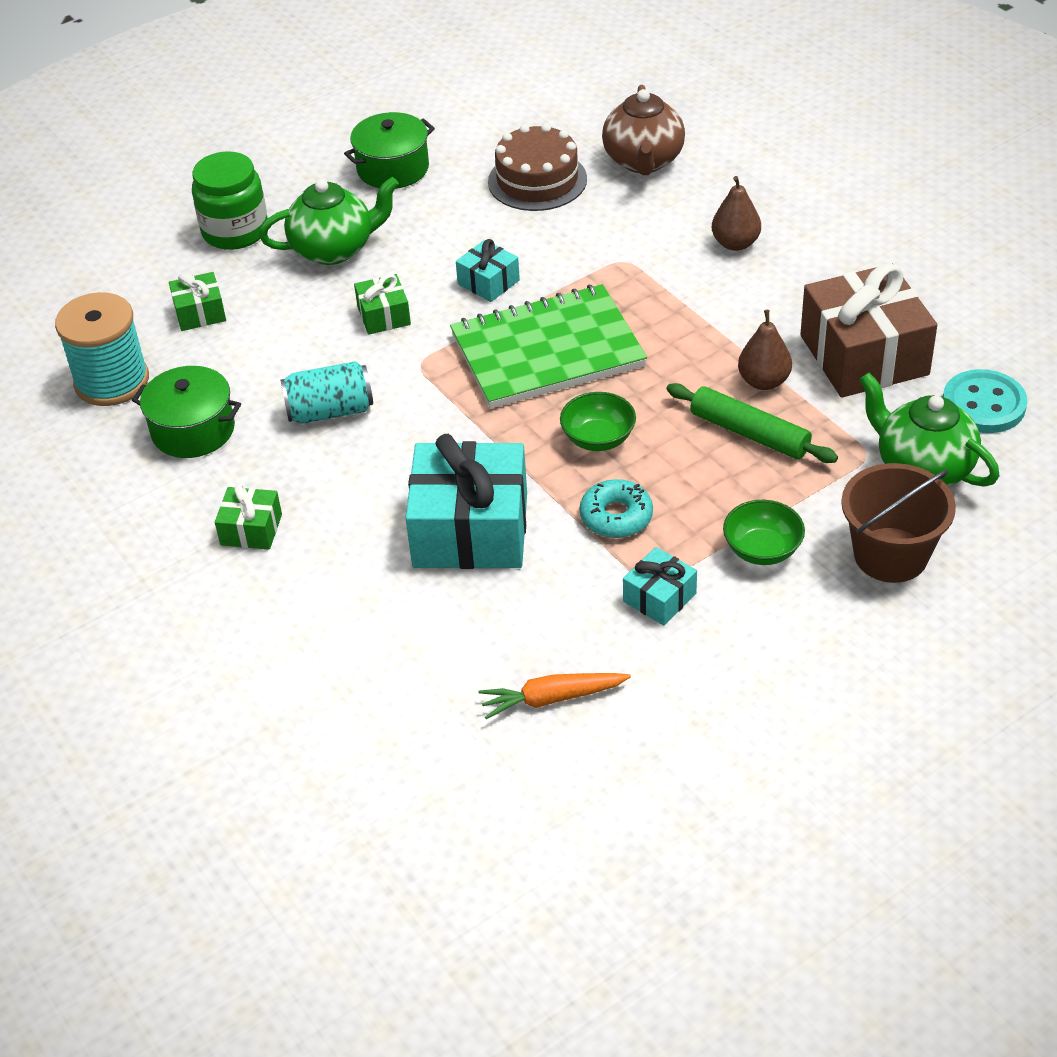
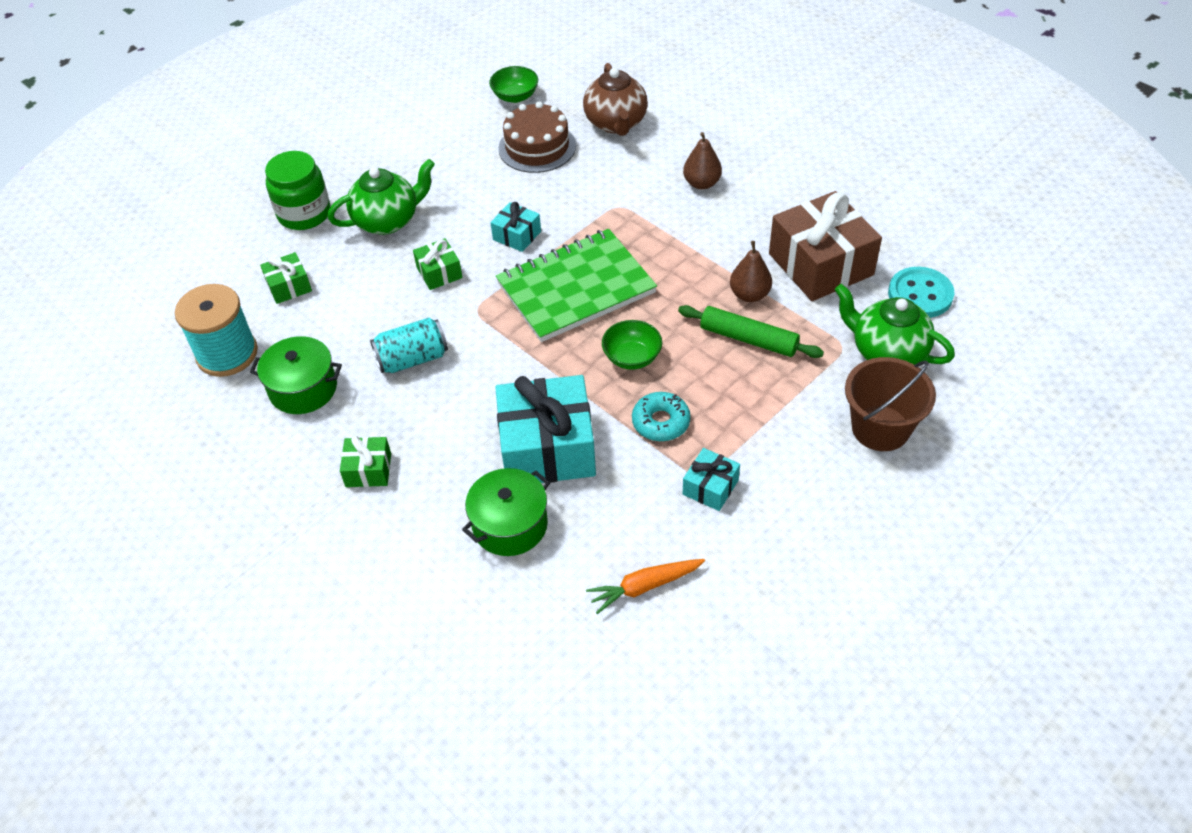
camera: 10 degrees left, 5 degrees up
(393, 168) = (421, 148): green pot -> green pot (510, 525)
(762, 550) = (781, 436): green bowl -> green bowl (515, 96)

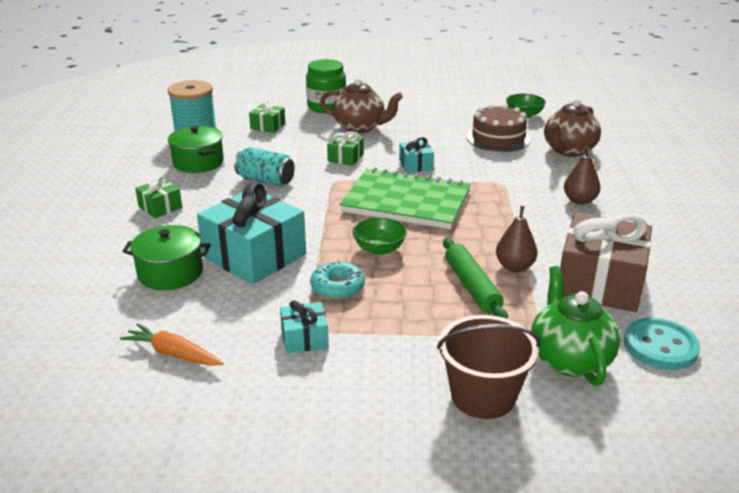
camera: 45 degrees right, 20 degrees down
(388, 220) = (360, 127): green teapot -> brown teapot

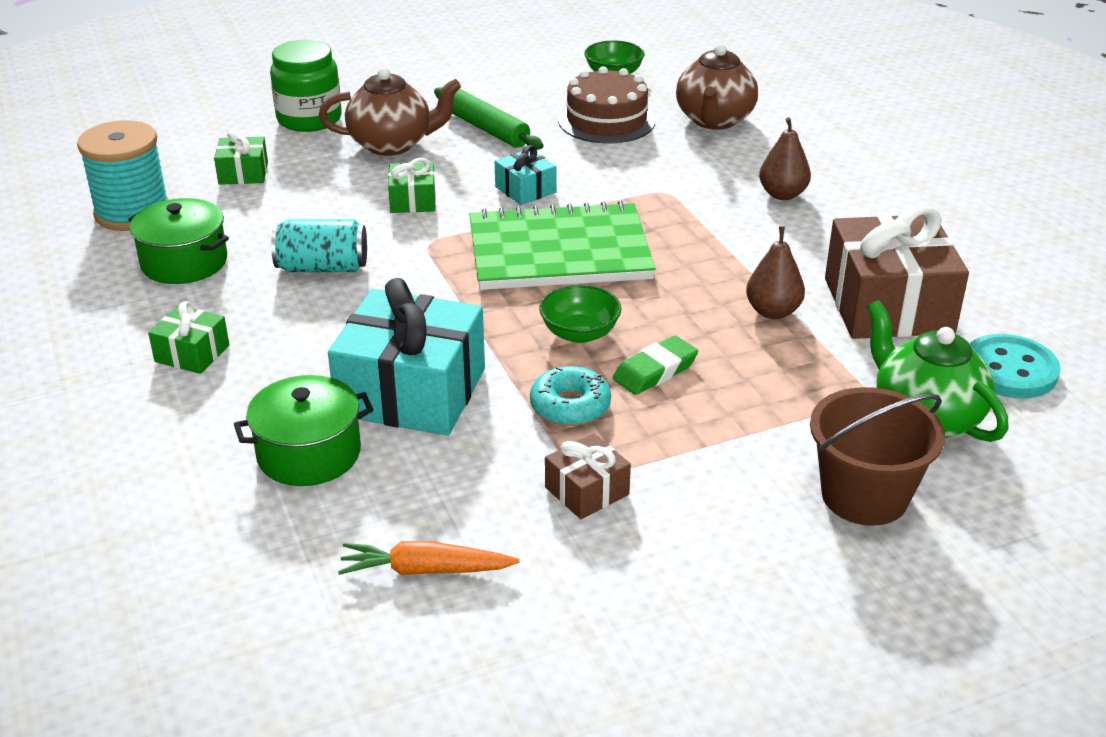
camera: 25 degrees left, 5 degrees up
(304, 338) = (587, 491): turquoise gift -> brown gift
(407, 282) = (655, 371): none -> green eraser
(472, 286) = (742, 354): green rolling pin -> green rolling pin (487, 129)

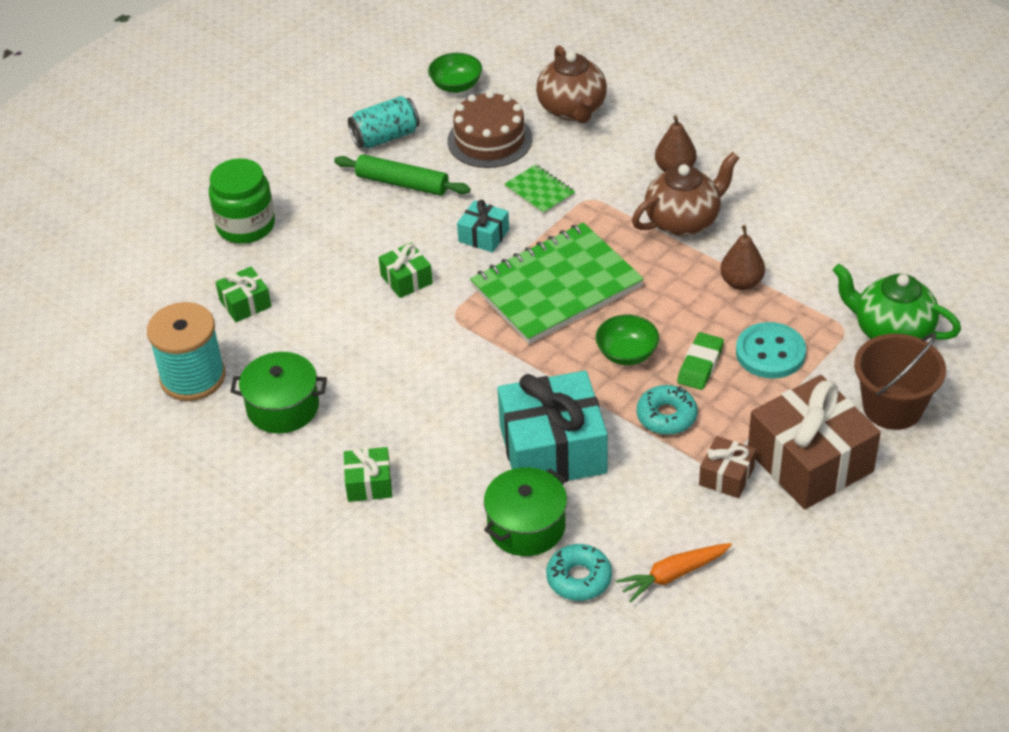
camera: 25 degrees left, 10 degrees up
(313, 529) = (579, 578): none -> turquoise donut
(322, 267) = (394, 370): turquoise can -> turquoise can (385, 137)
(392, 144) = (340, 228): brown teapot -> brown teapot (683, 221)
(618, 172) = (539, 191): none -> green notebook
(888, 305) = (812, 247): brown gift -> brown gift (810, 461)
(1009, 370) = (919, 272): turquoise button -> turquoise button (770, 353)

